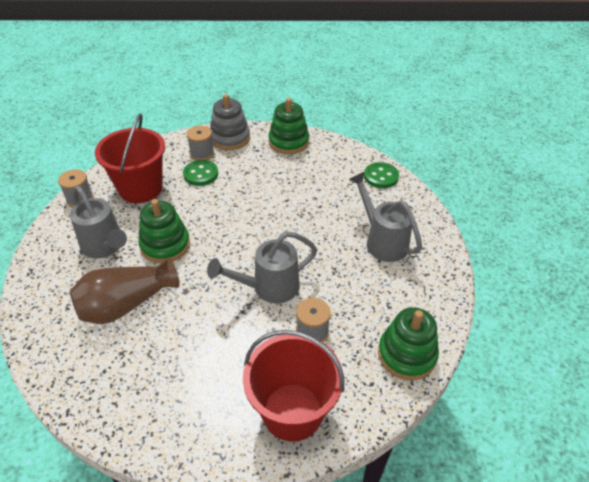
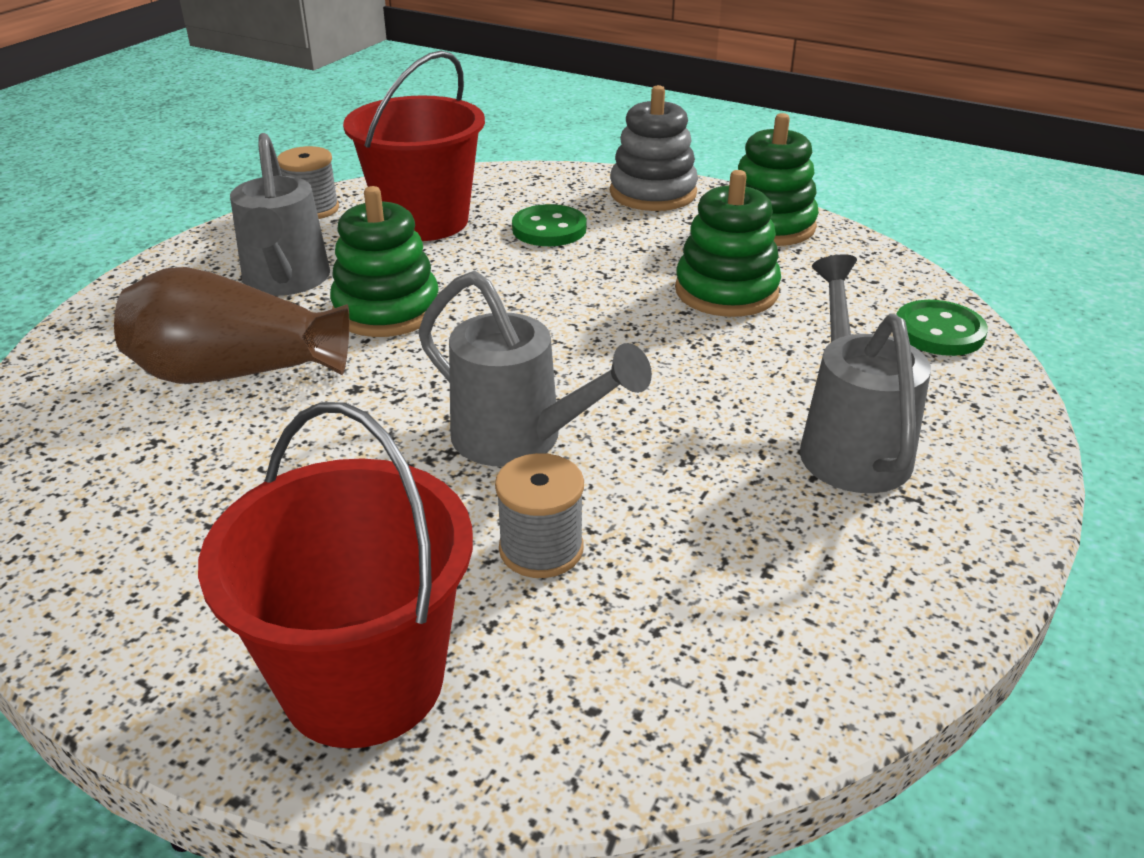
camera: 30 degrees right, 10 degrees down
(202, 153) = (579, 202): grey spool -> none
(269, 287) = (519, 439): grey watering can -> grey watering can turned 150 degrees counterclockwise
(406, 354) = (733, 689): green stacking toy -> green stacking toy (726, 291)

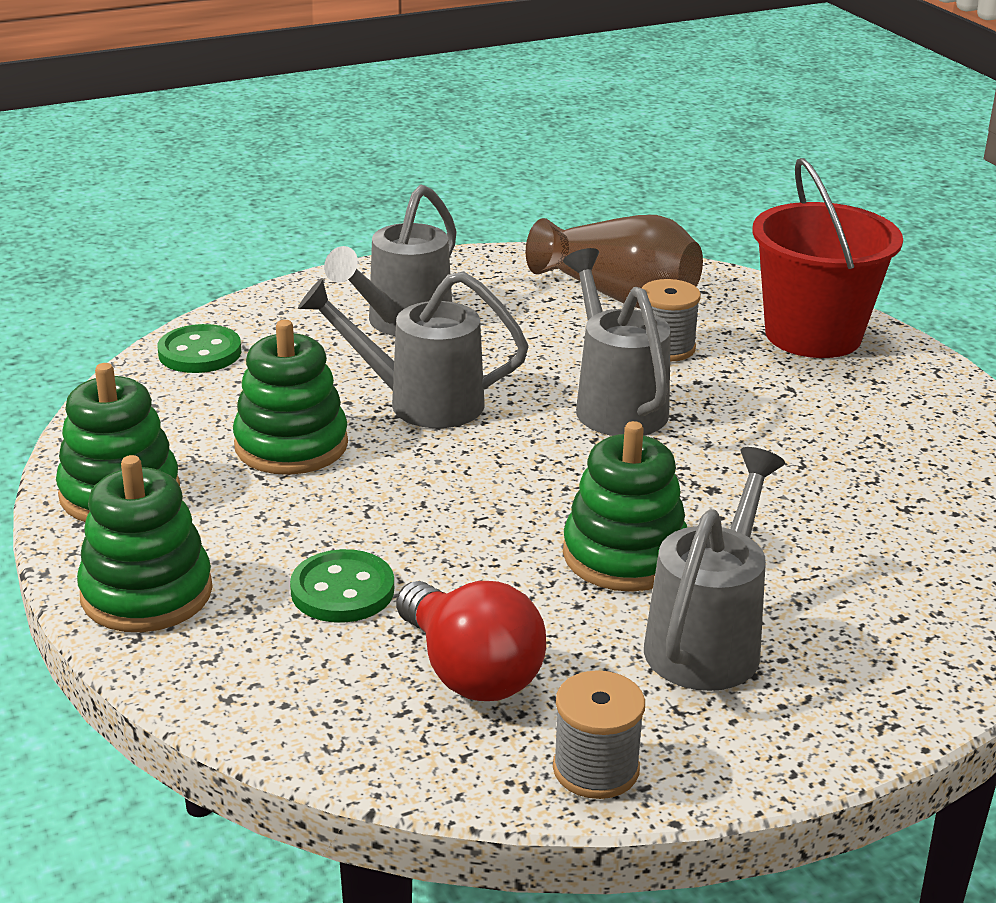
camera: 145 degrees left, 5 degrees down
(236, 372) = (812, 544): brown vase -> brown vase (618, 295)
(424, 221) = (470, 672): red bucket -> red light bulb
(653, 193) = (147, 593): grey stacking toy -> green stacking toy
(691, 364) = (422, 403): none -> grey watering can

